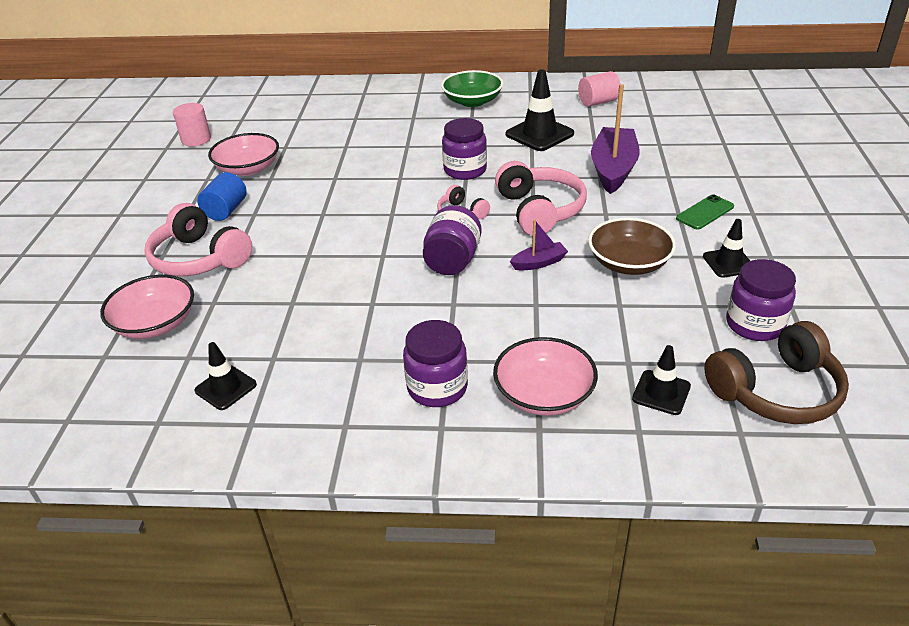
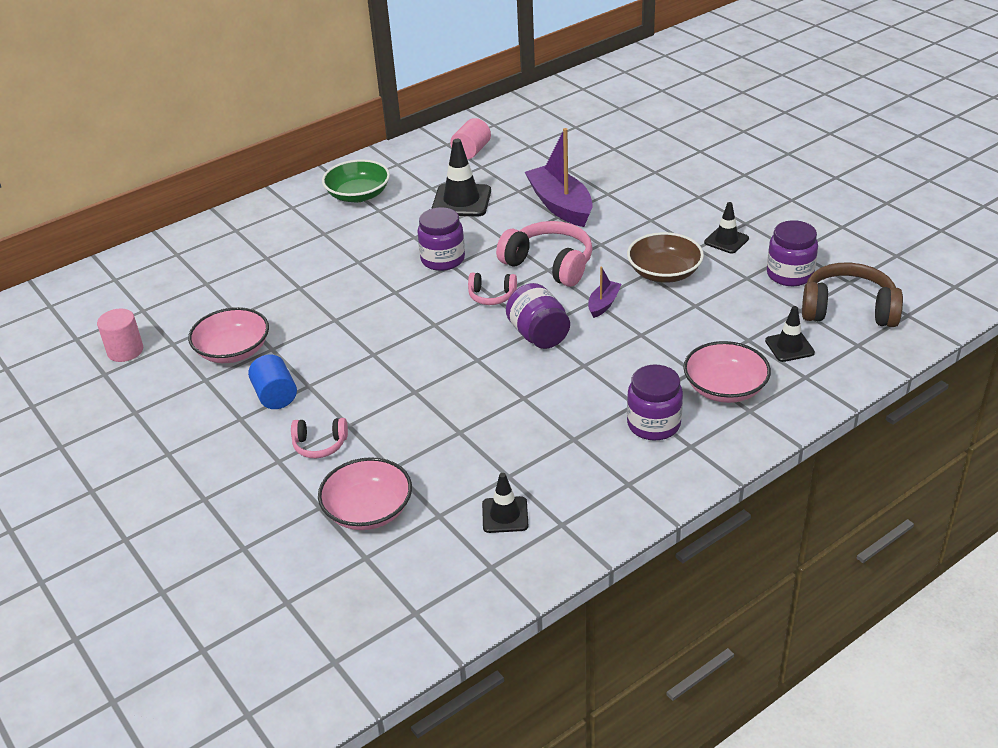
camera: 40 degrees left, 0 degrees up
(199, 258) = (320, 445): pink headphones -> pink headphones, size x0.54
(705, 212) = (667, 210): green phone -> none
(776, 391) = (848, 310): brown headphones -> brown headphones turned 105 degrees counterclockwise

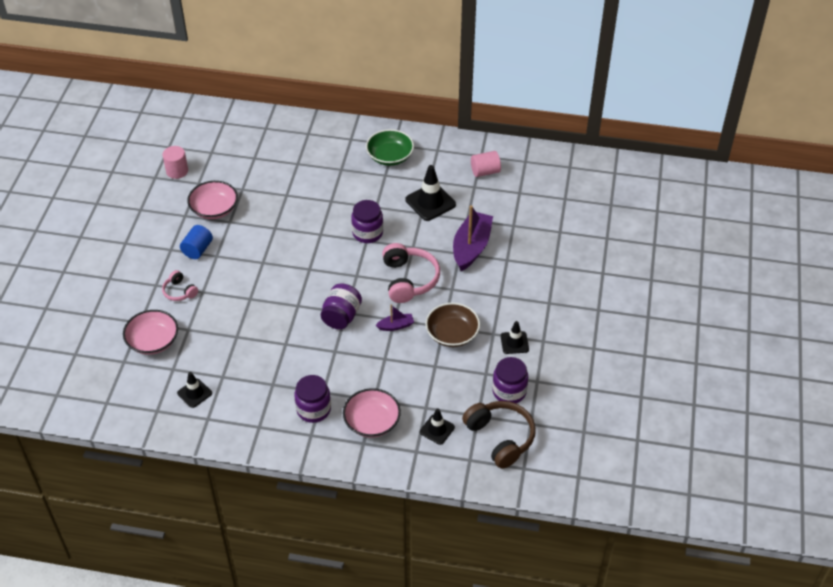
camera: 45 degrees right, 10 degrees up
(492, 296) = (356, 275): pink headphones -> none

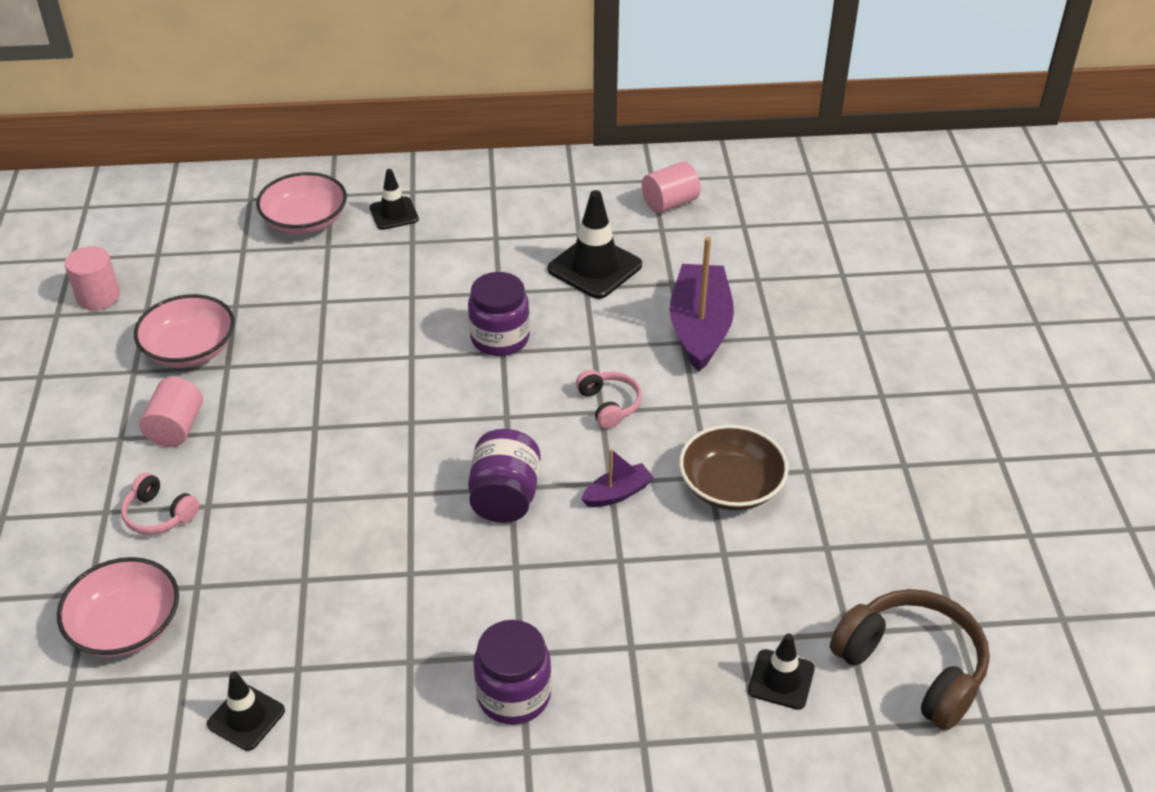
camera: 15 degrees left, 5 degrees down
(197, 249) = (176, 428): blue cylinder -> pink cylinder
(372, 422) = (644, 694): pink bowl -> pink bowl (305, 221)
(390, 156) = (493, 207): green bowl -> none
(409, 280) = (609, 405): pink headphones -> pink headphones, size x0.54
(509, 391) = (886, 572): purple jar -> none
(514, 343) = (853, 479): black traffic cone -> black traffic cone (394, 214)

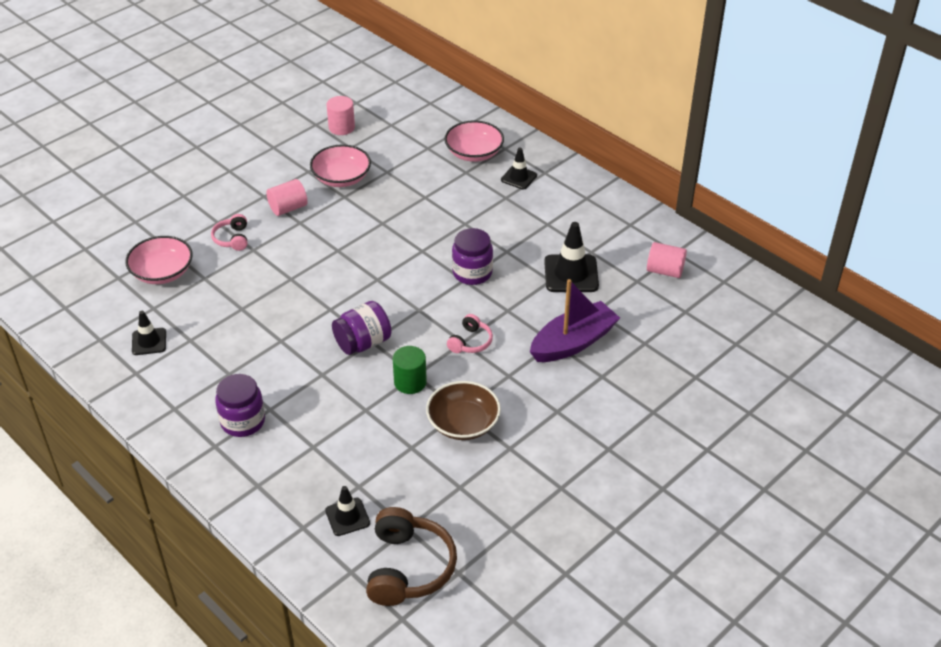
camera: 50 degrees right, 0 degrees up
(617, 493) = (410, 382): purple boat -> green cylinder

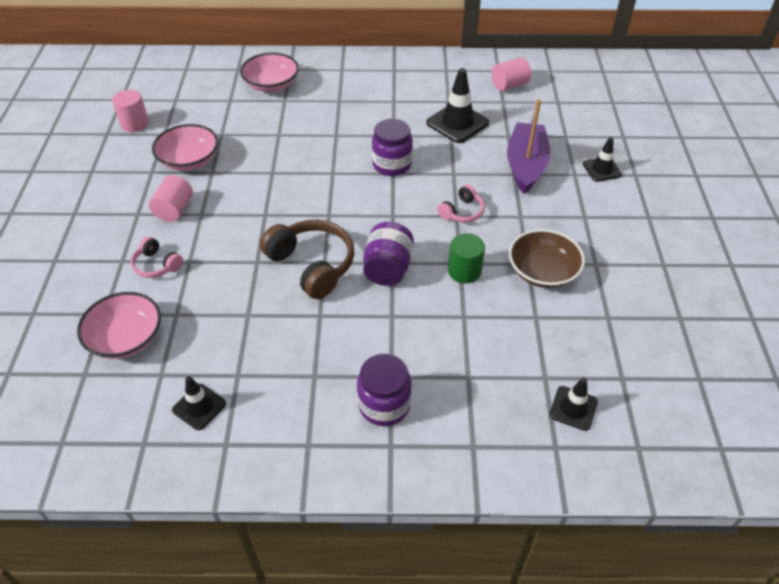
camera: 45 degrees left, 5 degrees up
(408, 568) = (667, 406): brown headphones -> brown headphones (312, 265)
(470, 342) = (462, 212): pink headphones -> pink headphones turned 60 degrees clockwise
(519, 178) = (329, 83): black traffic cone -> black traffic cone (602, 169)

